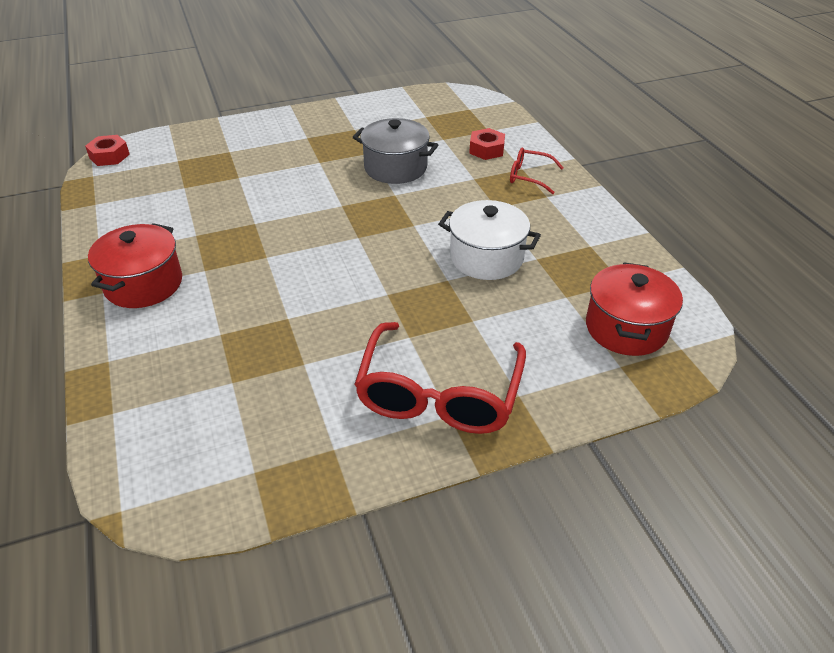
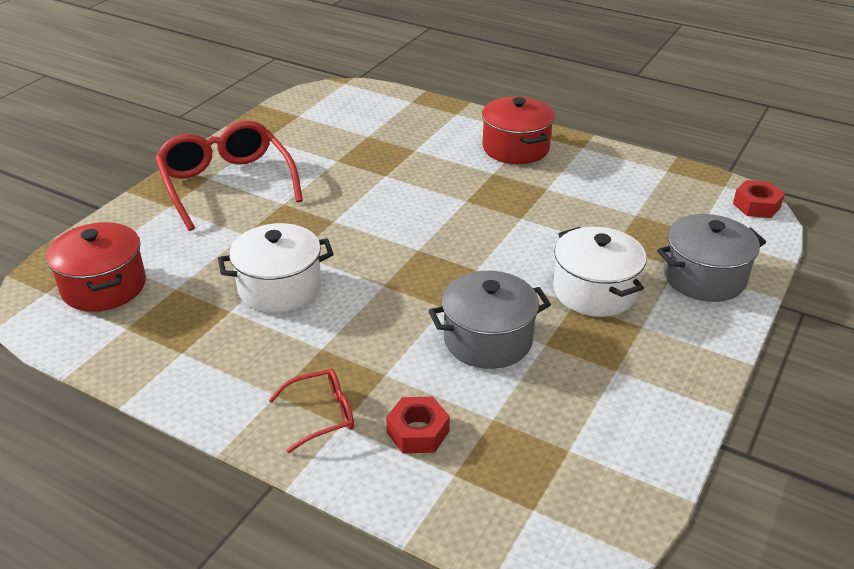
camera: 140 degrees right, 5 degrees down
(229, 140) = (704, 277): none -> grey pot
(298, 161) = (594, 291): none -> white pot

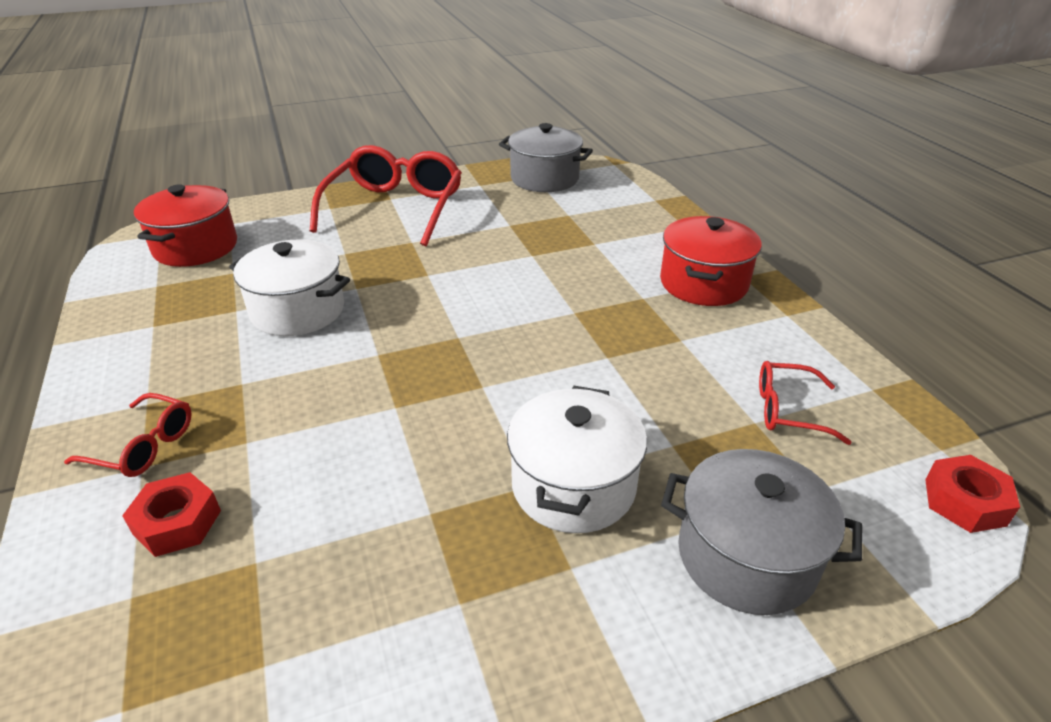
camera: 40 degrees right, 0 degrees up
(488, 340) = (382, 468): grey pot -> grey pot (544, 179)
(644, 200) = (789, 410): none -> red glasses

